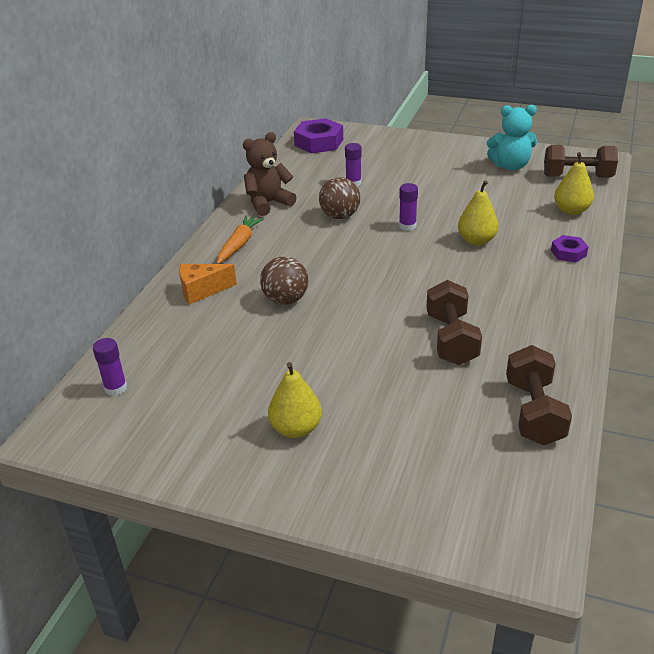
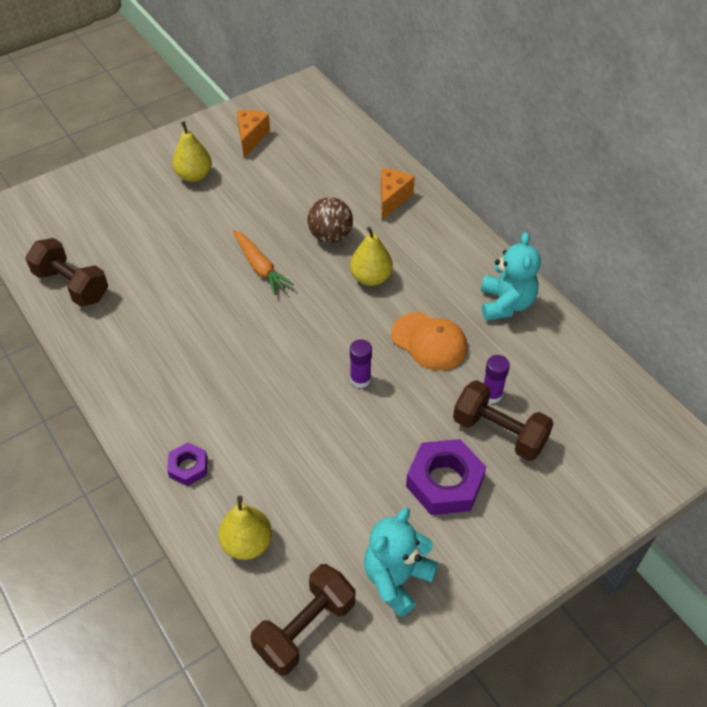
camera: 125 degrees right, 15 degrees up
(115, 388) = (320, 121): purple glue stick -> none
(190, 424) = (251, 137): none -> orange cheese
(239, 244) = (443, 249): orange carrot -> orange carrot (260, 267)
(268, 203) = (506, 304): brown teddy bear -> turquoise teddy bear
(319, 142) = (631, 428): purple nut -> purple nut (444, 482)
(340, 216) = (429, 341): brown ball -> orange cap
(451, 339) = (181, 296): brown dumbbell -> brown dumbbell (499, 432)
(476, 240) = (282, 413): yellow pear -> yellow pear (371, 278)

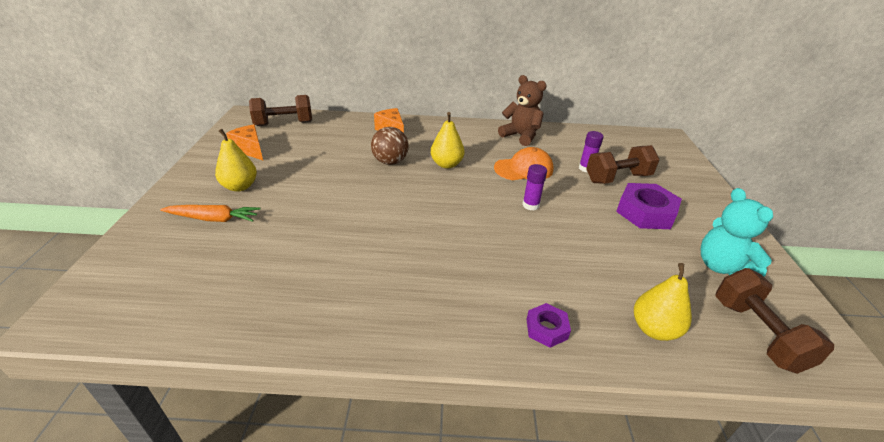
camera: 55 degrees left, 15 degrees down
(72, 285) = (244, 309): brown dumbbell -> brown dumbbell (284, 124)
(260, 267) = (377, 199): orange carrot -> orange carrot (213, 219)
(506, 304) = (520, 136): turquoise teddy bear -> brown teddy bear

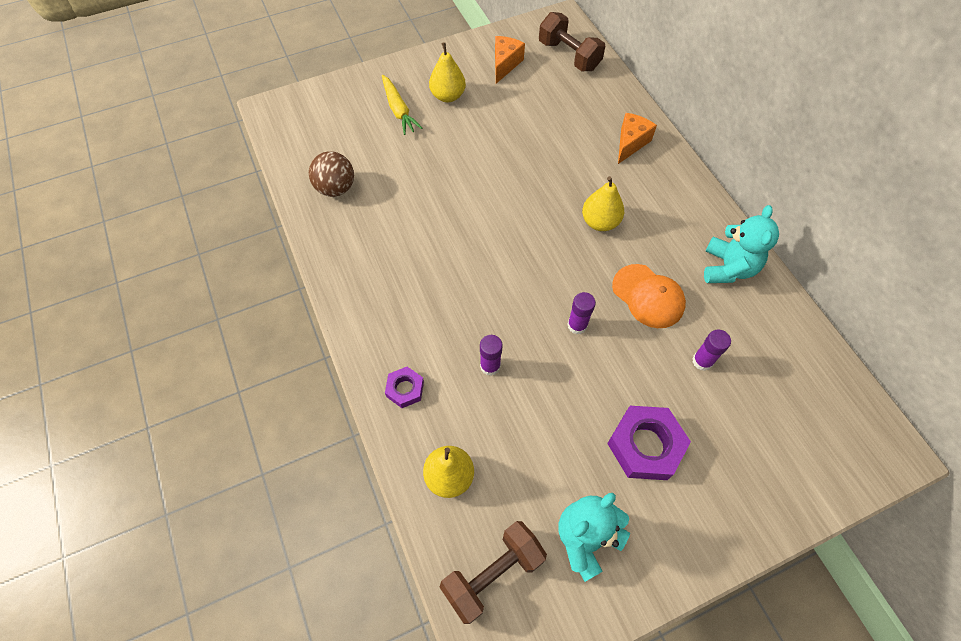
camera: 65 degrees right, 25 degrees up
(213, 219) = (398, 110): orange carrot -> yellow carrot
(390, 162) = (567, 174): brown ball -> brown ball (336, 188)
(520, 136) = (728, 268): brown teddy bear -> turquoise teddy bear
(546, 262) = (490, 366): none -> purple glue stick
(617, 178) = (705, 402): brown dumbbell -> none

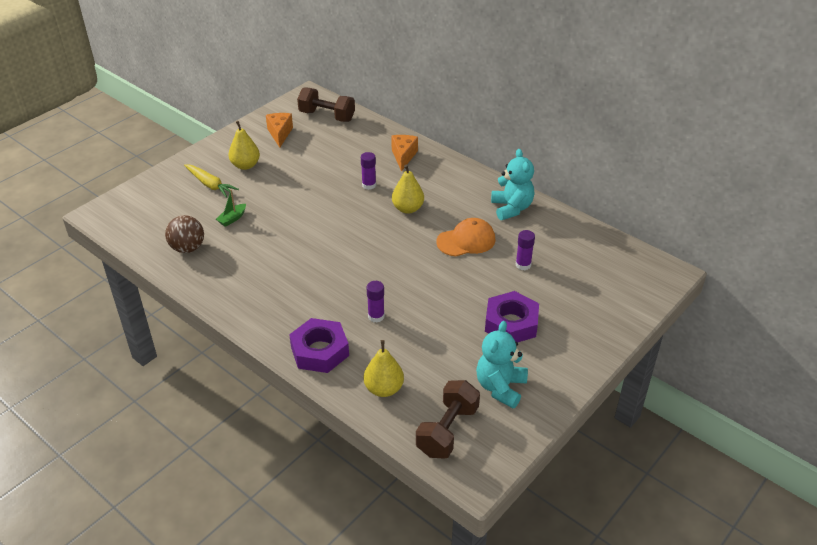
camera: 25 degrees left, 20 degrees down
(400, 165) = (232, 219): none -> green boat
(405, 389) = (320, 351): purple nut -> purple nut, size x1.83
(577, 325) = (425, 273): purple glue stick -> purple glue stick (369, 185)
(648, 296) = (466, 240): orange cap -> orange cap turned 45 degrees counterclockwise

